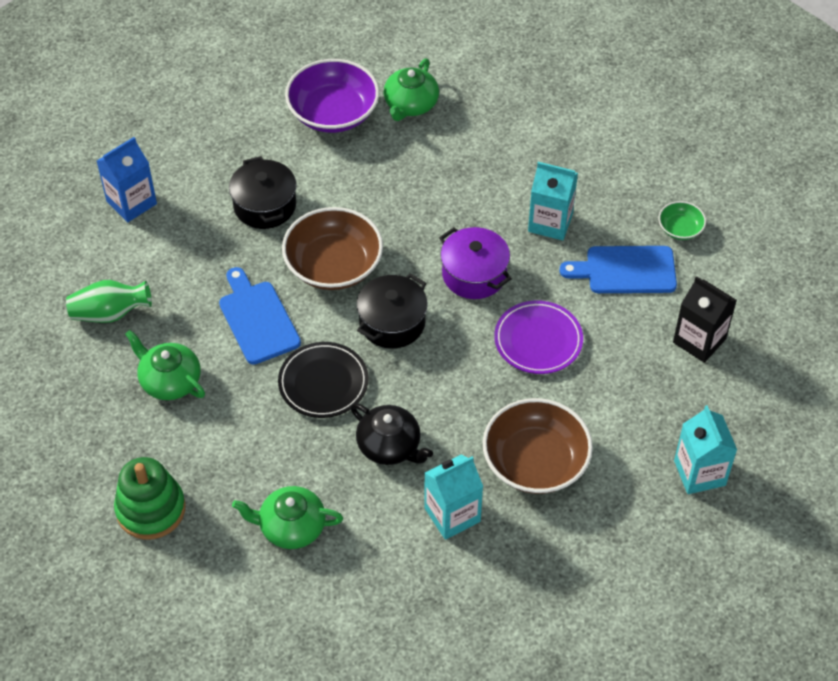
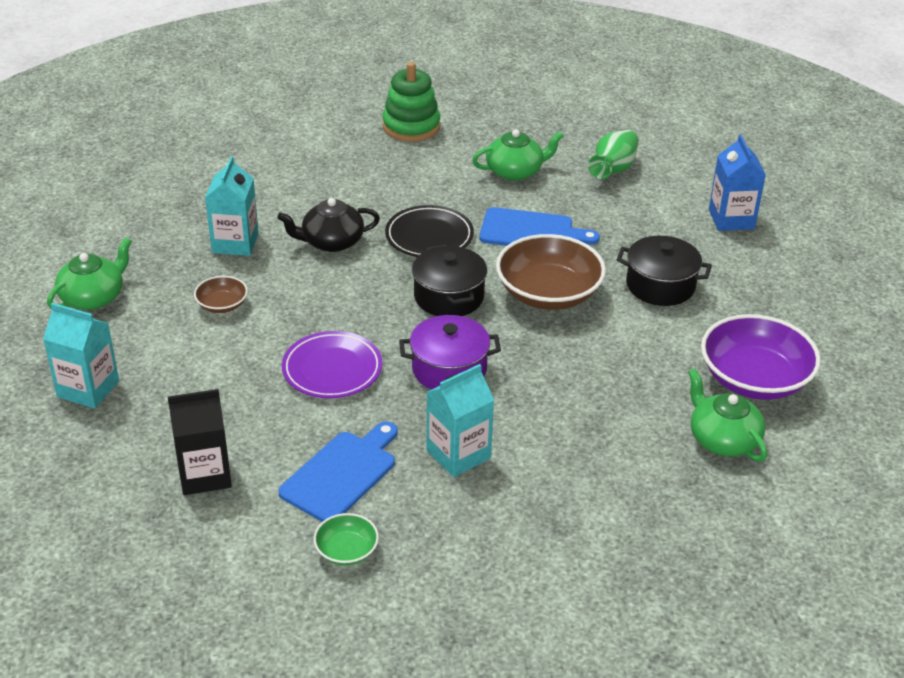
camera: 125 degrees right, 15 degrees down
(291, 527) = (323, 172): green teapot -> green teapot (93, 297)
(535, 462) = (222, 305): brown bowl -> brown bowl, size x0.48

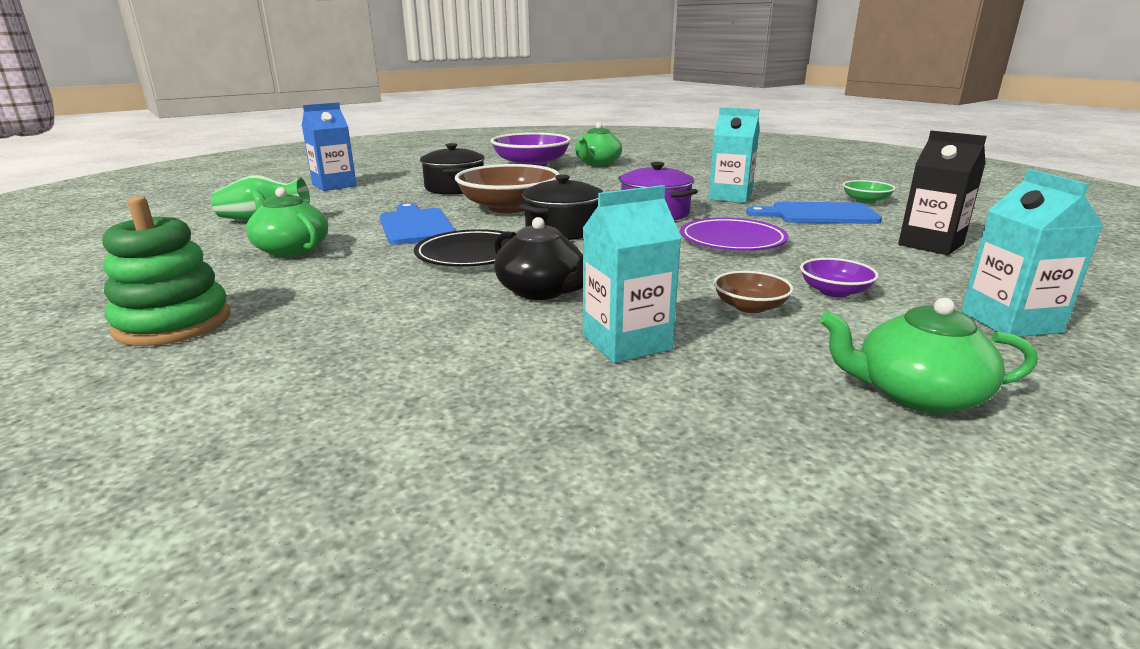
camera: 120 degrees left, 15 degrees down
(199, 352) = (834, 291): none -> purple bowl

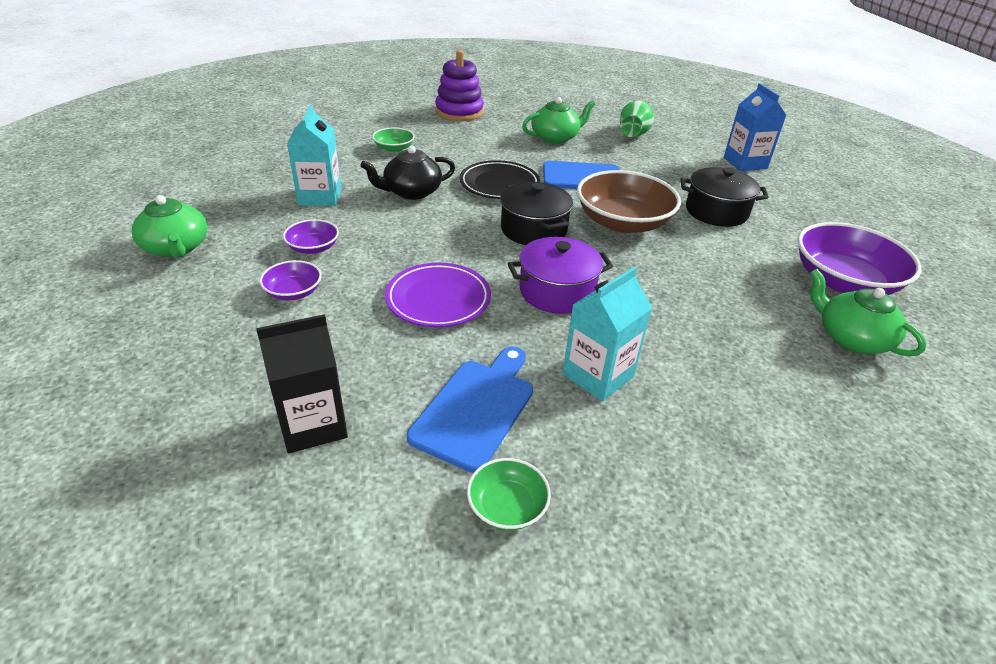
camera: 110 degrees right, 15 degrees up
(173, 323) = (459, 112): green stacking toy -> purple stacking toy
(392, 336) = (394, 148): none -> green bowl
(750, 307) = (313, 247): brown bowl -> purple bowl
(916, 394) = (176, 248): green teapot -> green teapot turned 120 degrees clockwise
(1010, 322) = (167, 337): turquoise carton -> none

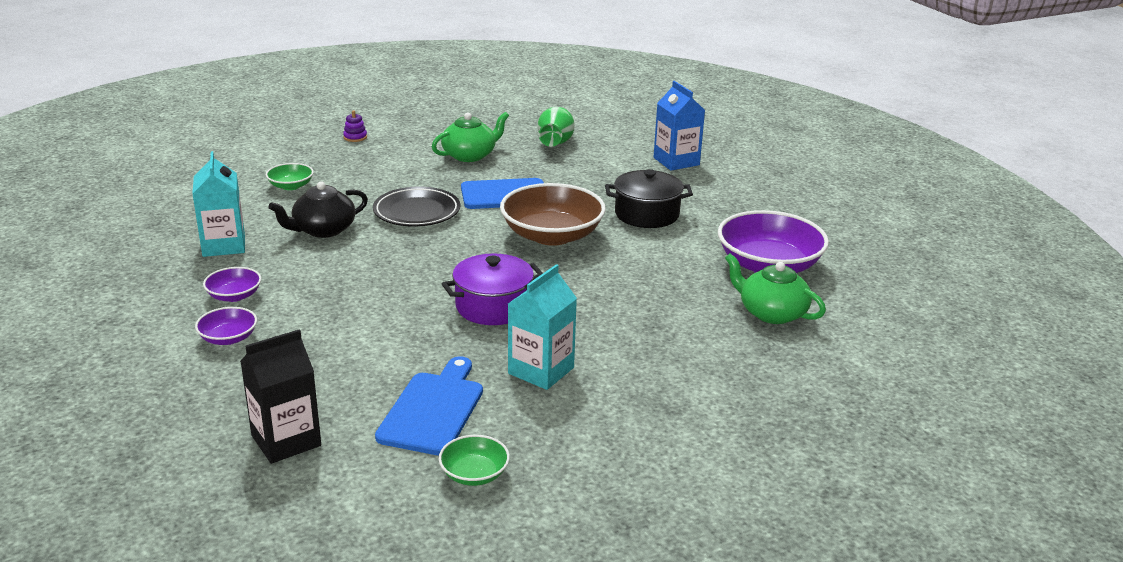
camera: 10 degrees left, 10 degrees down
(176, 248) = (87, 313): green teapot -> none
(438, 299) = (377, 327): purple plate -> none
(459, 112) = (355, 137): purple stacking toy -> purple stacking toy, size x0.42
(533, 229) = (461, 252): black pot -> none

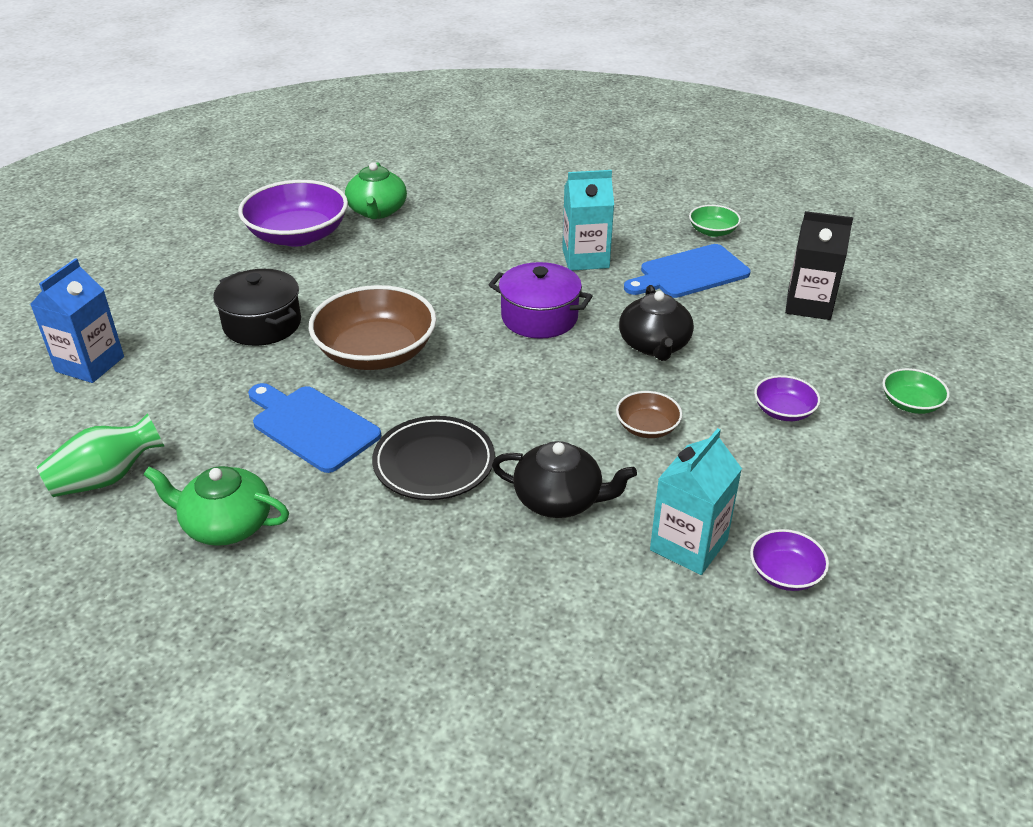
camera: 130 degrees left, 10 degrees up
(234, 296) = (739, 458): purple bowl -> purple bowl (785, 573)
(291, 186) = (500, 617): green bowl -> green bowl (910, 403)
(317, 283) = (647, 427): none -> brown bowl
(355, 137) = (273, 689): purple stacking toy -> none
(380, 333) = (654, 345): none -> black teapot

